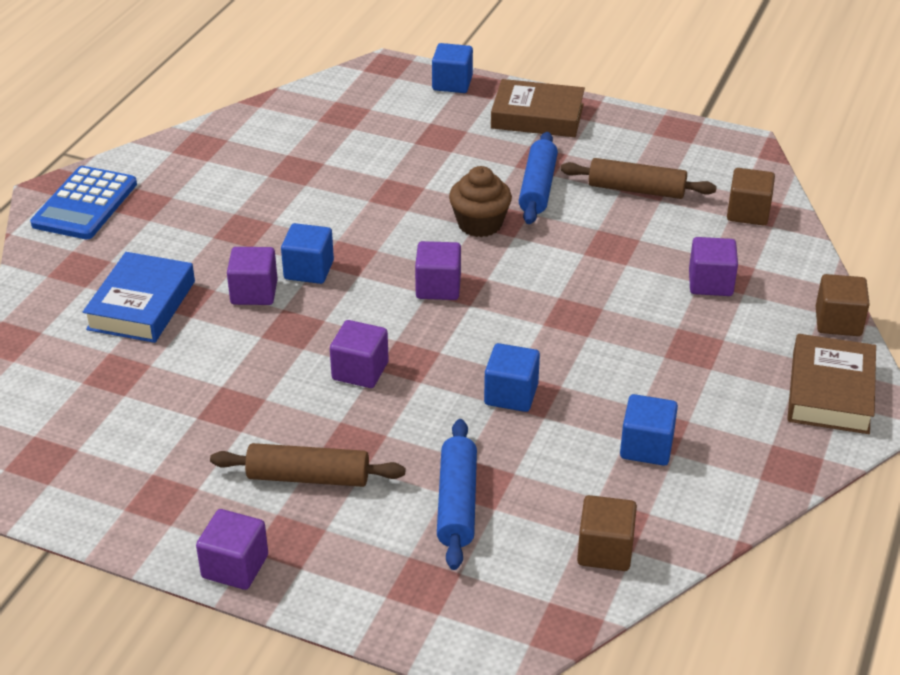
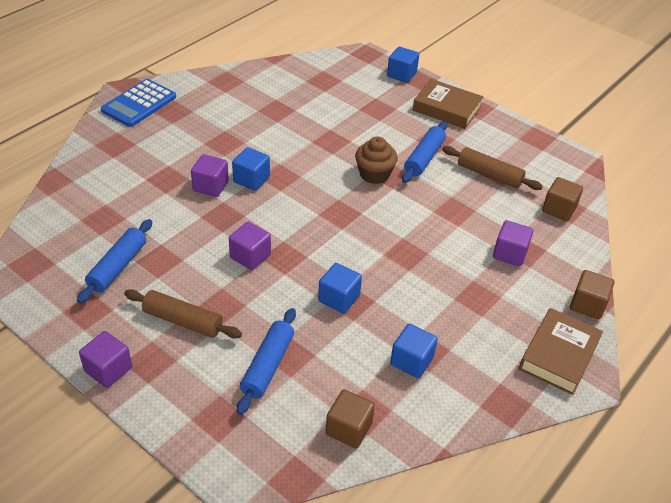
camera: 15 degrees right, 5 degrees up
(142, 305) = (139, 178): blue book -> none
(175, 431) = (118, 267): none -> blue rolling pin
(438, 287) = (327, 211): purple cube -> none

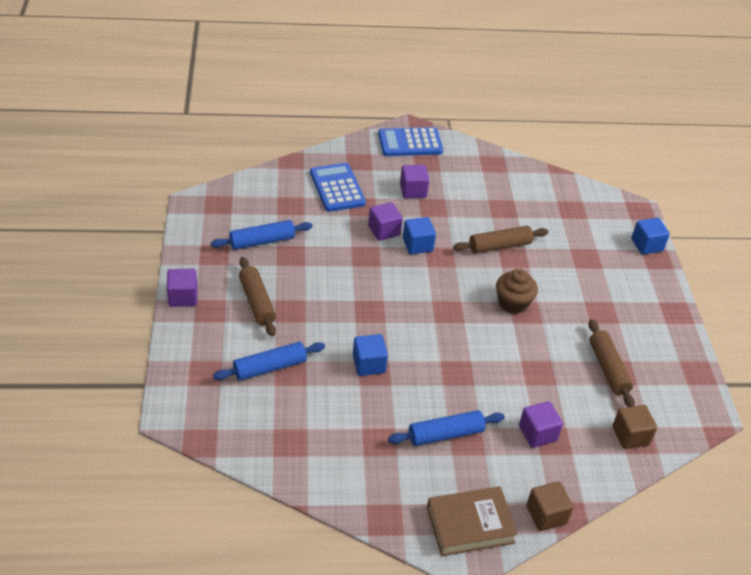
camera: 45 degrees right, 0 degrees up
(125, 178) = (337, 188): none -> blue calculator
(250, 256) = (348, 294): purple cube -> purple cube (413, 191)
(311, 139) = (499, 246): none -> brown rolling pin
(349, 429) = (267, 443): brown cube -> none
(411, 361) = (361, 440): blue cube -> none
(424, 158) = (570, 319): blue rolling pin -> blue rolling pin (445, 434)
(446, 109) = (647, 296): brown book -> none

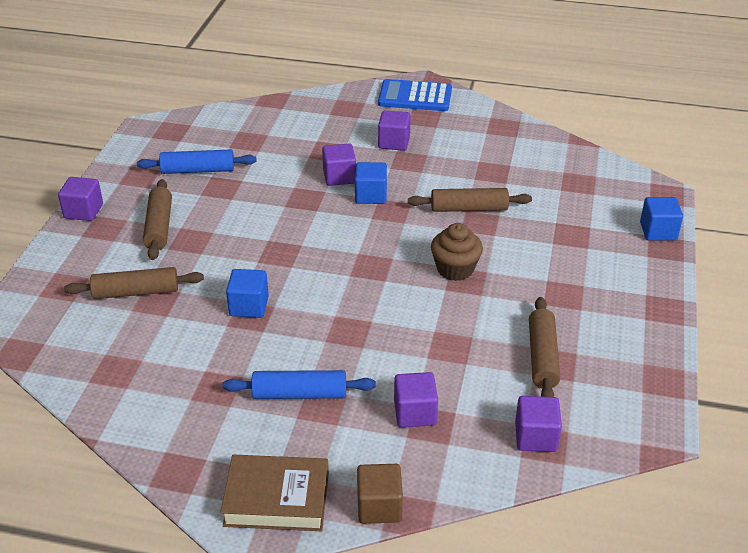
camera: 20 degrees right, 5 degrees down
(270, 367) = (136, 292): blue rolling pin -> brown rolling pin
(337, 188) = (308, 130): blue calculator -> none
(630, 436) = (535, 437): brown cube -> purple cube

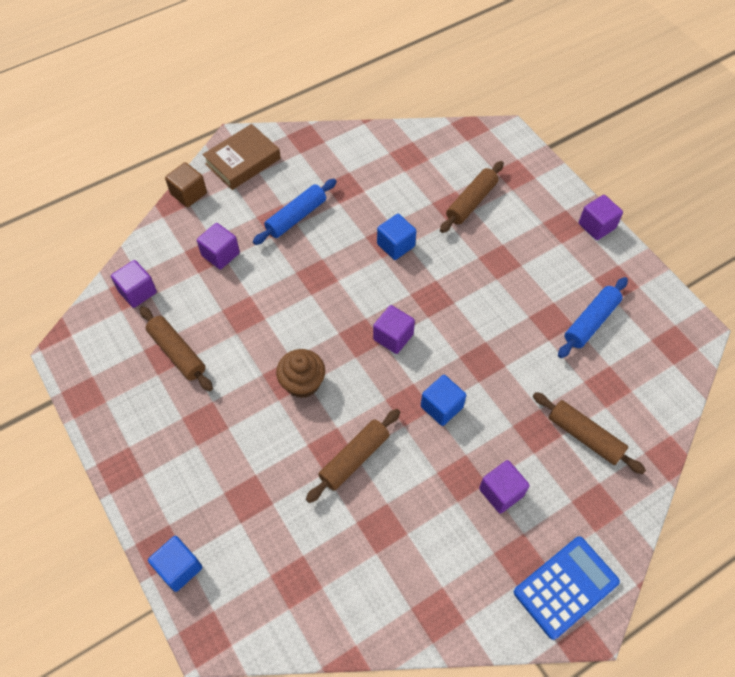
camera: 135 degrees right, 20 degrees up
(159, 227) = (534, 254): brown rolling pin -> brown rolling pin (585, 436)
(339, 177) = (489, 407): purple cube -> purple cube (393, 337)

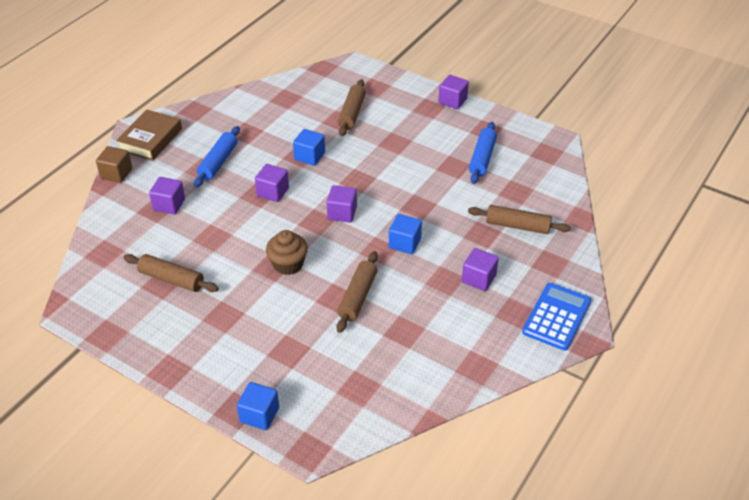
camera: 25 degrees left, 15 degrees down
(137, 292) = (111, 251): purple cube -> purple cube (273, 192)

